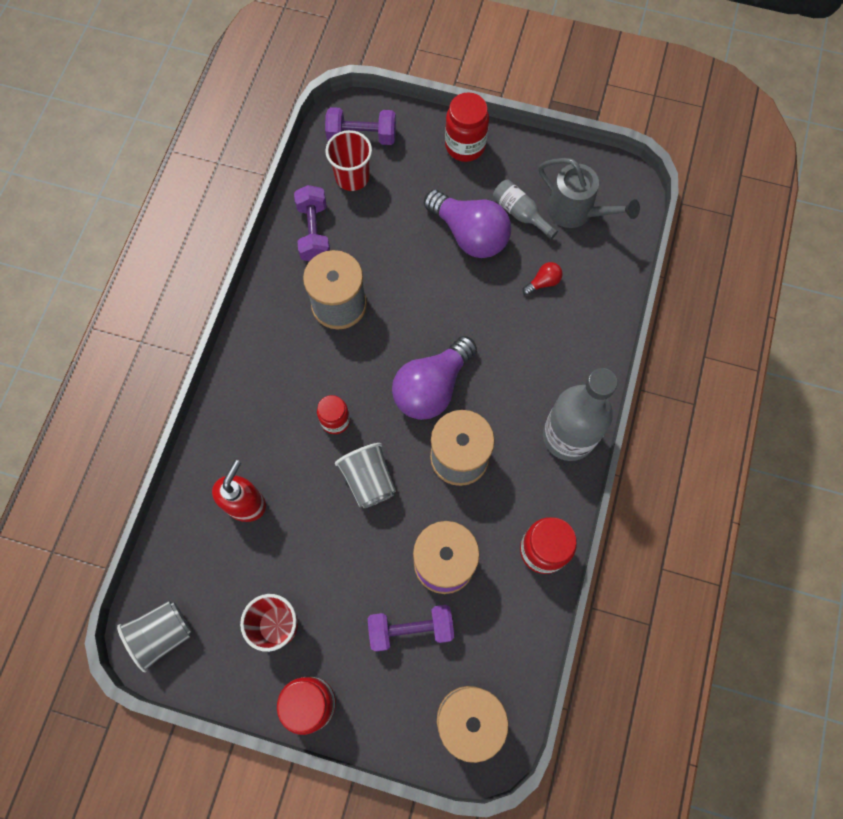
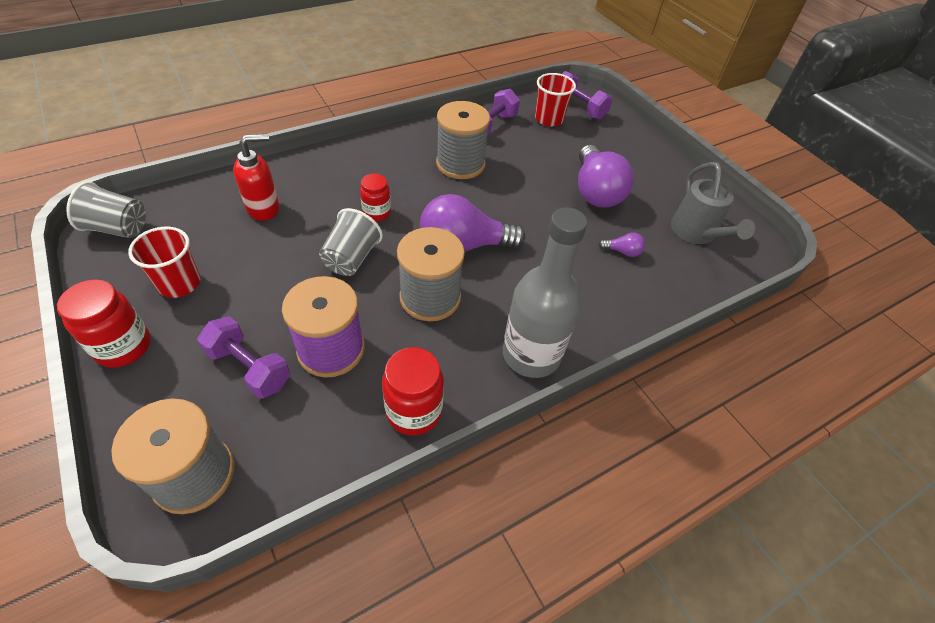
camera: 40 degrees right, 20 degrees down
(465, 146) = (646, 151): red jar -> none
(520, 213) = (648, 206): grey bottle -> none
(543, 282) = (622, 252): red light bulb -> purple light bulb

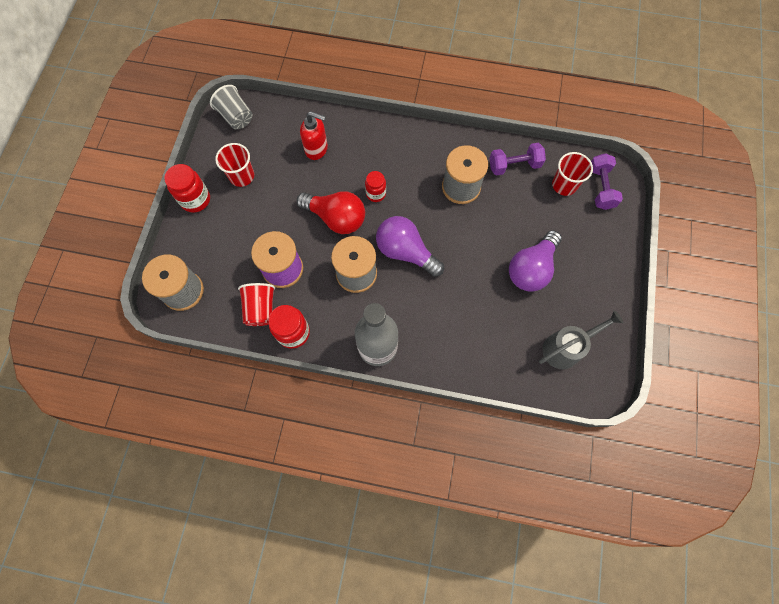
camera: 45 degrees right, 20 degrees up
(249, 368) = (239, 252): purple dumbbell -> none
(341, 414) = (260, 309): none -> red cup
(351, 258) = (336, 218): grey cup -> red light bulb
(622, 252) = (499, 324): purple light bulb -> none
(696, 233) = (566, 347): grey watering can -> grey watering can turned 150 degrees counterclockwise

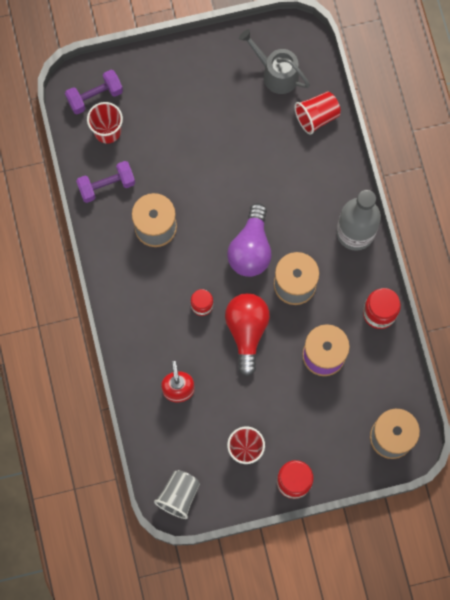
camera: 115 degrees left, 5 degrees up
(260, 309) = (372, 354): red cup -> red cup (316, 116)
(514, 165) = (106, 185): purple dumbbell -> purple dumbbell turned 75 degrees counterclockwise
(531, 269) = (213, 129): purple light bulb -> none

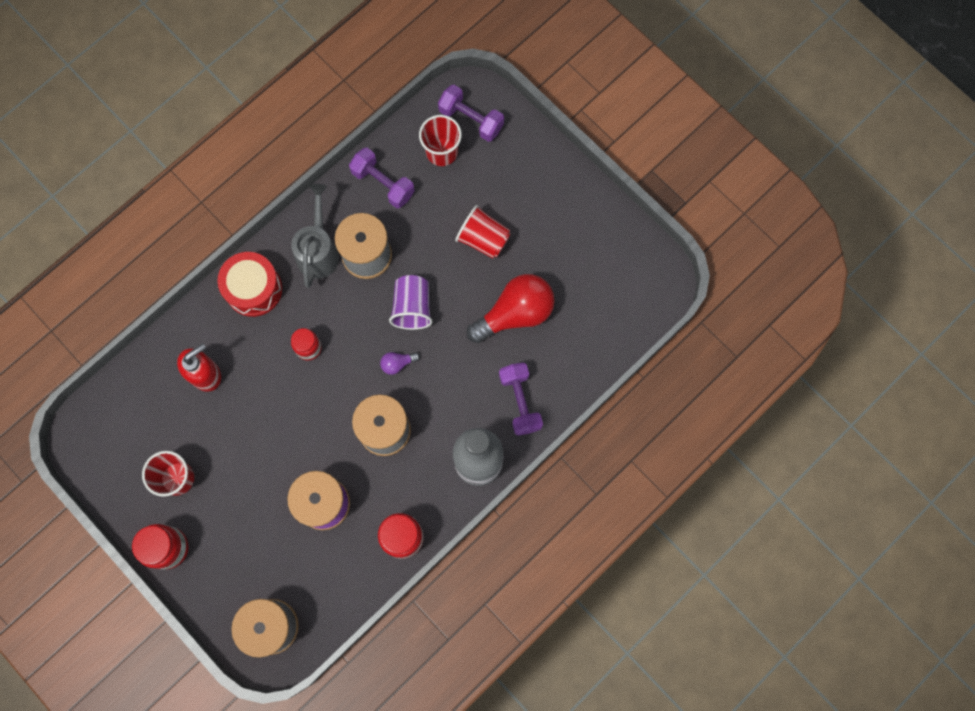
camera: 60 degrees right, 0 degrees up
(133, 321) = (253, 289): none -> red drum
(179, 495) = (94, 437): grey cup -> none
(215, 216) = (412, 307): none -> purple cup
(247, 331) = (306, 409): red light bulb -> red light bulb (515, 313)
(251, 249) = (397, 363): purple light bulb -> purple light bulb, size x0.42
(275, 73) = (605, 282): grey watering can -> grey watering can (318, 250)
(316, 116) = (584, 350): red cup -> red cup (483, 239)
(328, 180) = (520, 402): none -> purple dumbbell

